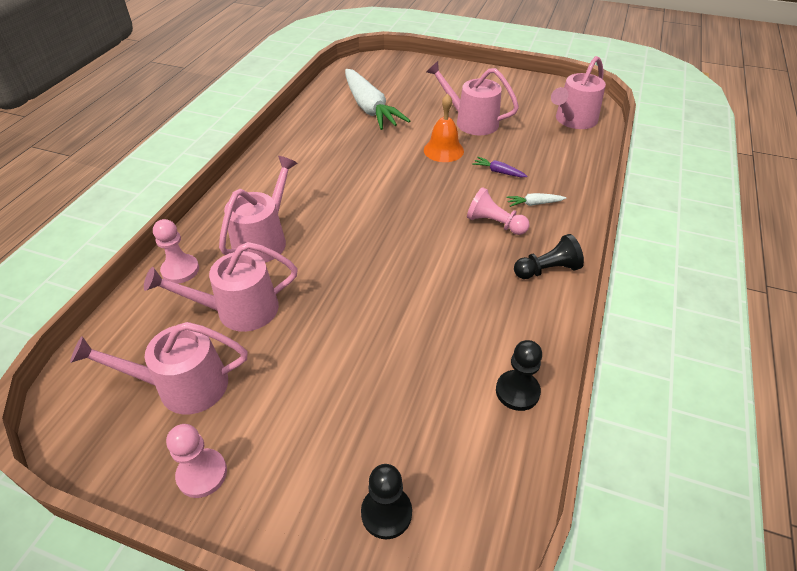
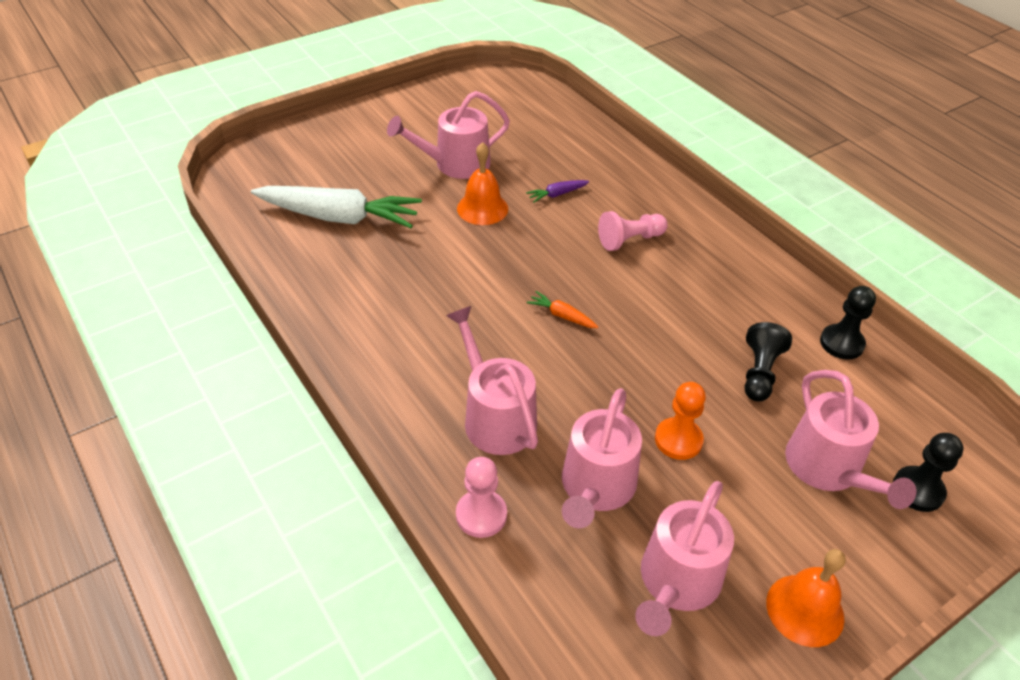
camera: 55 degrees left, 0 degrees up
(202, 474) = (805, 610): pink pawn -> orange bell
(315, 333) = (678, 440): none -> orange pawn
(381, 227) = (562, 316): none -> orange carrot
(534, 204) = (625, 201): white carrot -> none
(547, 270) = (718, 245): black pawn -> black pawn (759, 373)
(573, 120) = (529, 106): pink watering can -> pink watering can (828, 469)

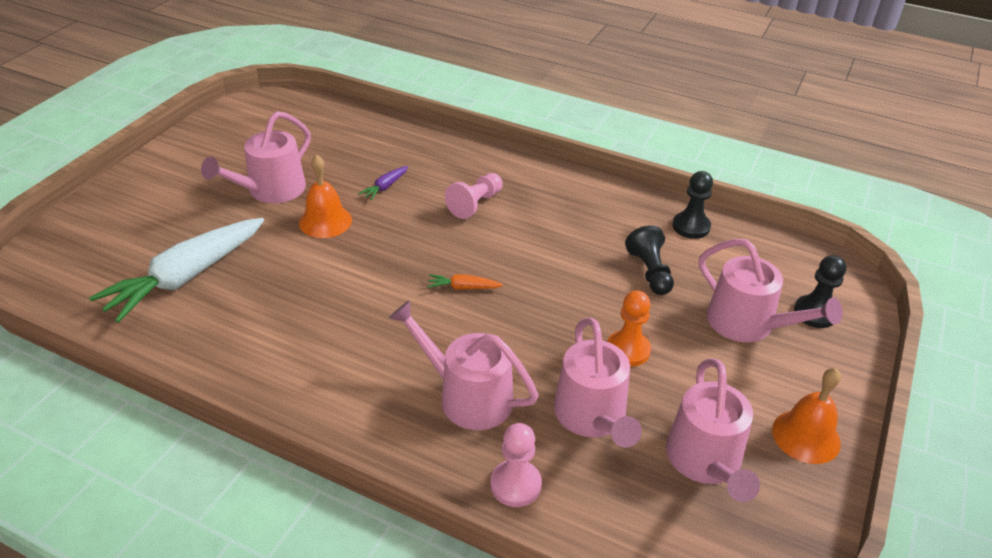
camera: 30 degrees left, 5 degrees down
(339, 217) = (186, 277): white carrot -> white carrot turned 150 degrees clockwise

